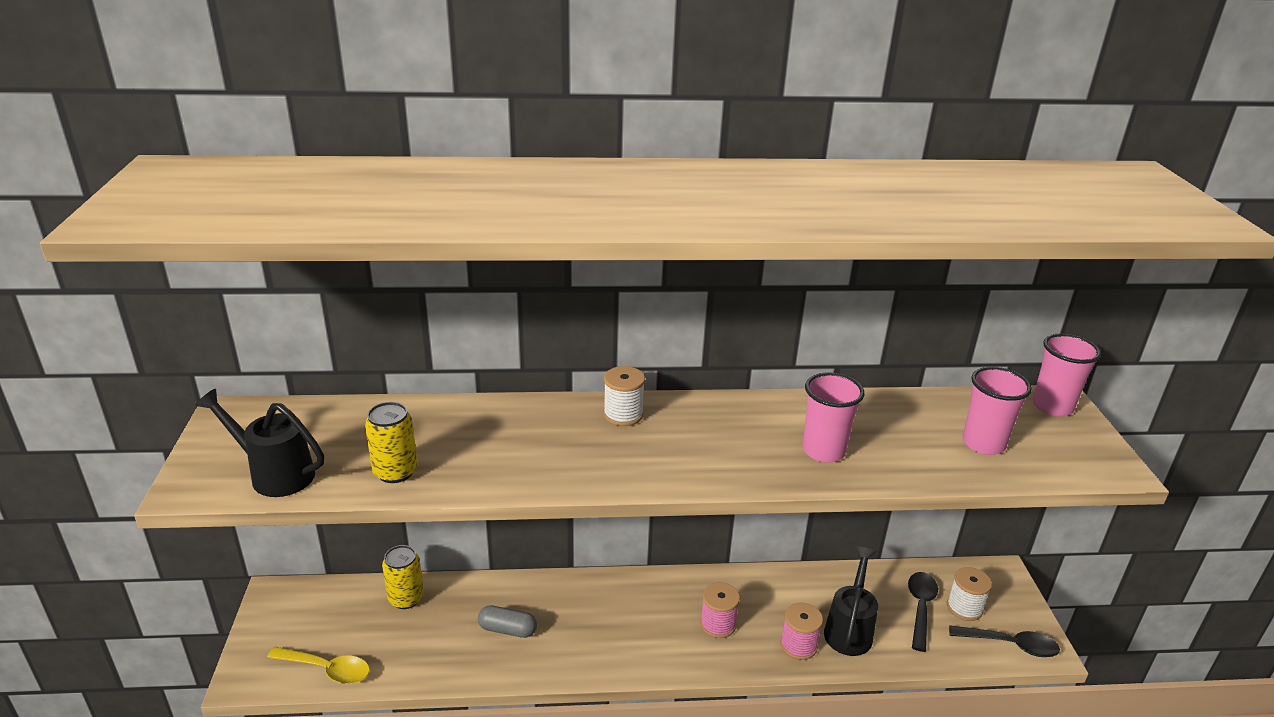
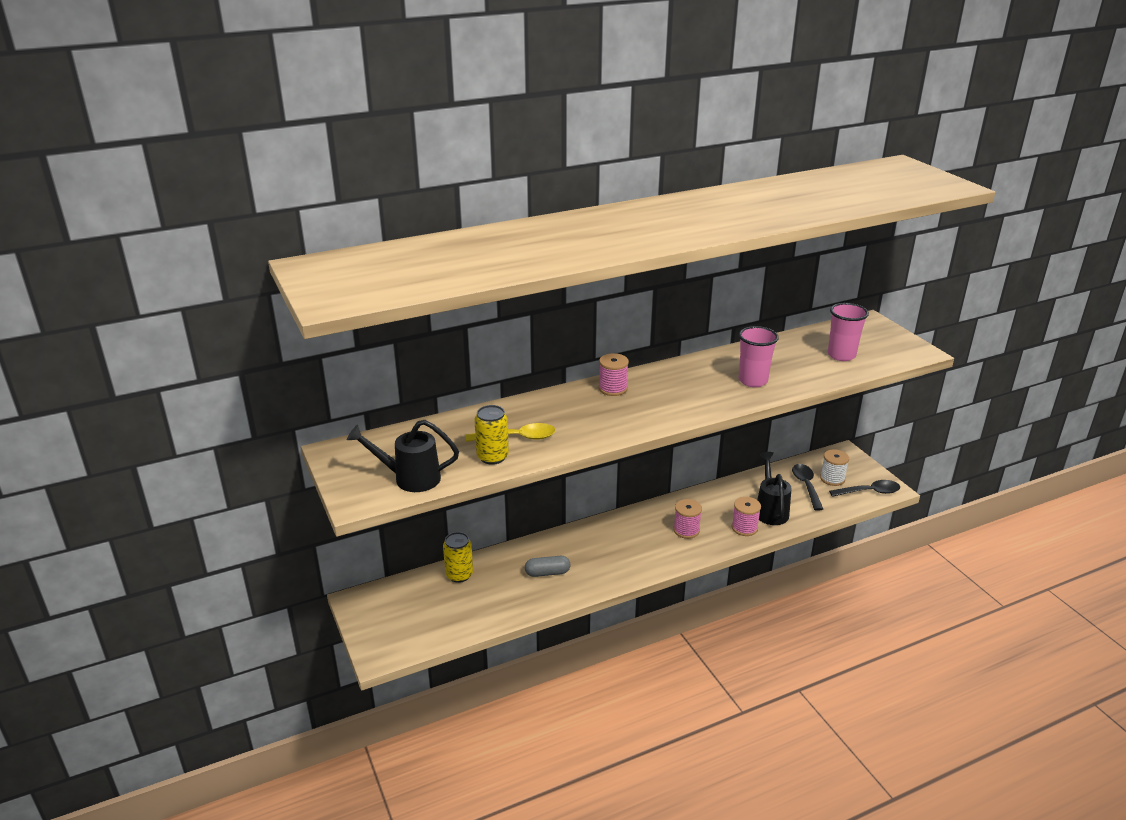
camera: 20 degrees left, 0 degrees up
(327, 669) = (436, 633): yellow spoon -> yellow spoon (517, 437)
(623, 414) = (613, 388): white spool -> pink spool
(1052, 406) = (867, 325): pink cup -> none

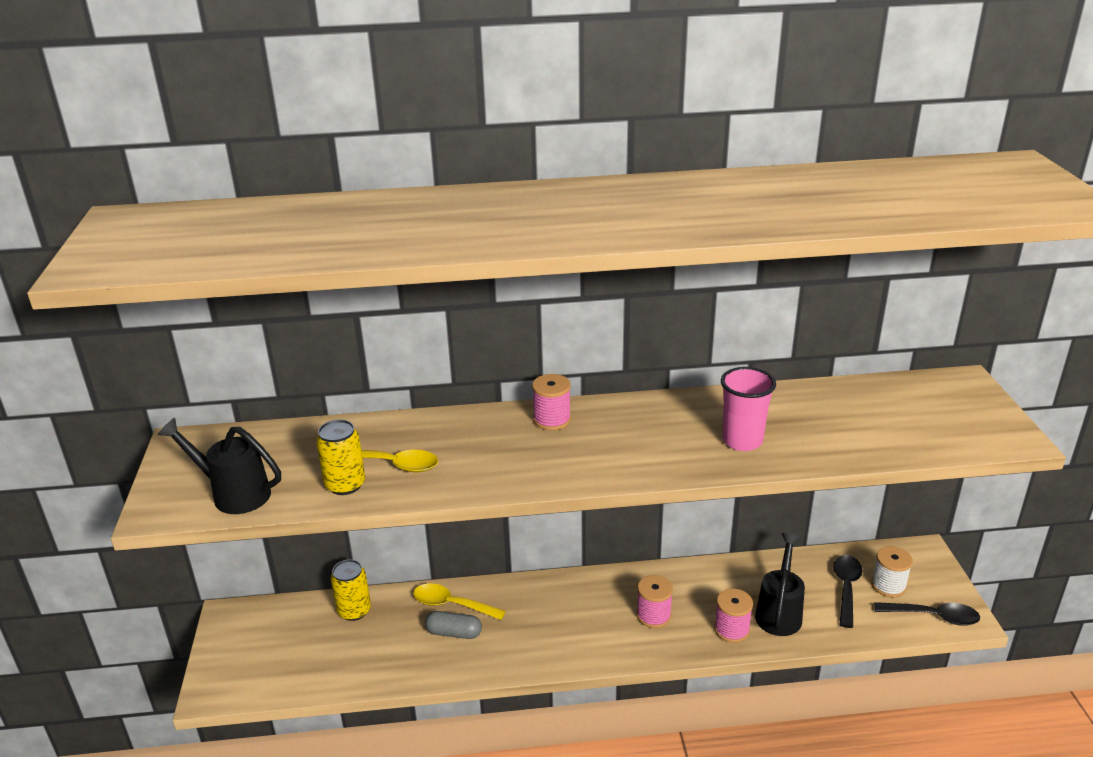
camera: 20 degrees right, 0 degrees up
(534, 554) = (452, 604): none -> yellow spoon
(841, 355) = (892, 425): pink cup -> none

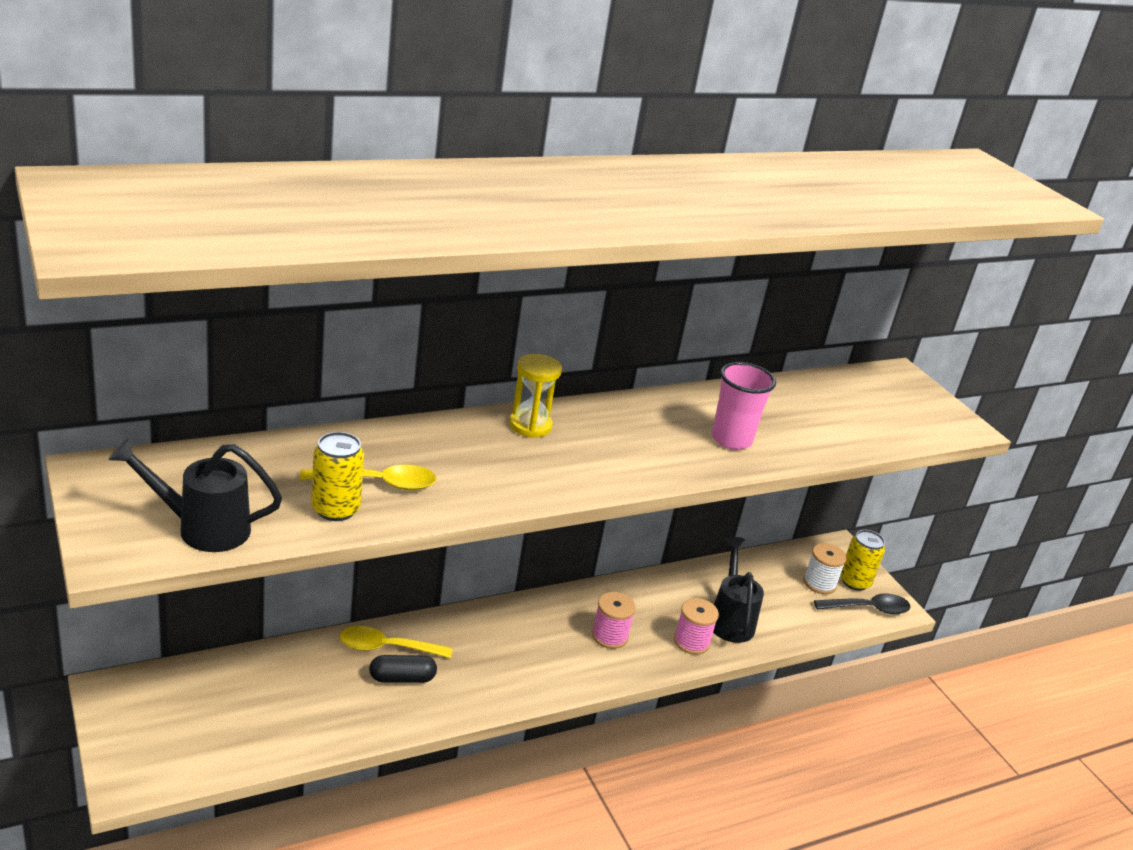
camera: 25 degrees left, 0 degrees up
(354, 611) = (272, 667): yellow can -> yellow can (854, 581)
(454, 633) = (402, 678): grey capsule -> black capsule
(552, 420) = (530, 426): pink spool -> yellow hourglass
(846, 588) = (783, 589): black spoon -> none

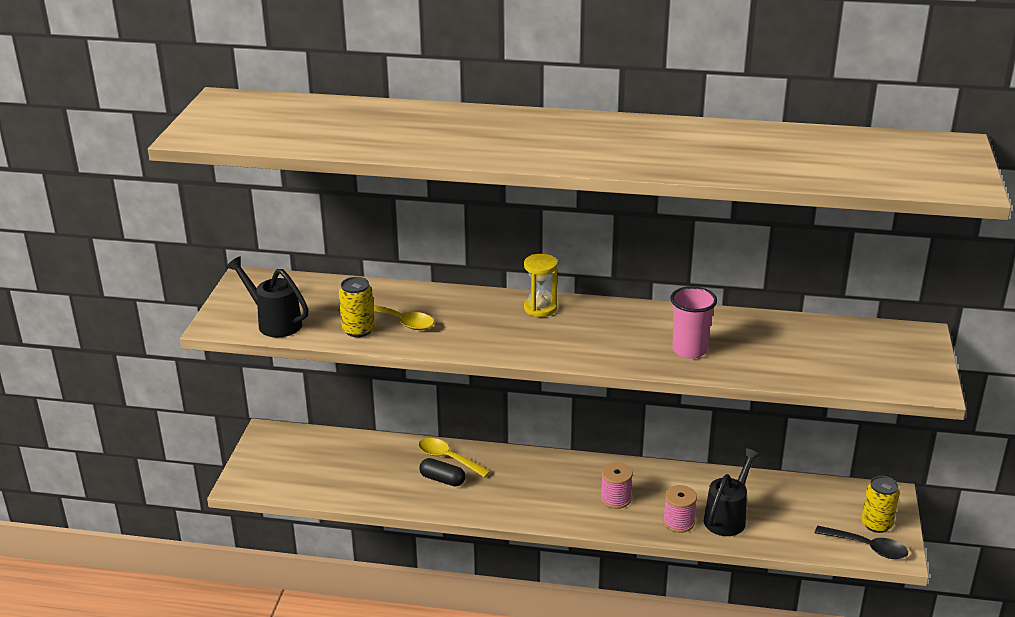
camera: 40 degrees right, 0 degrees up
(819, 583) = (839, 516): white spool -> none

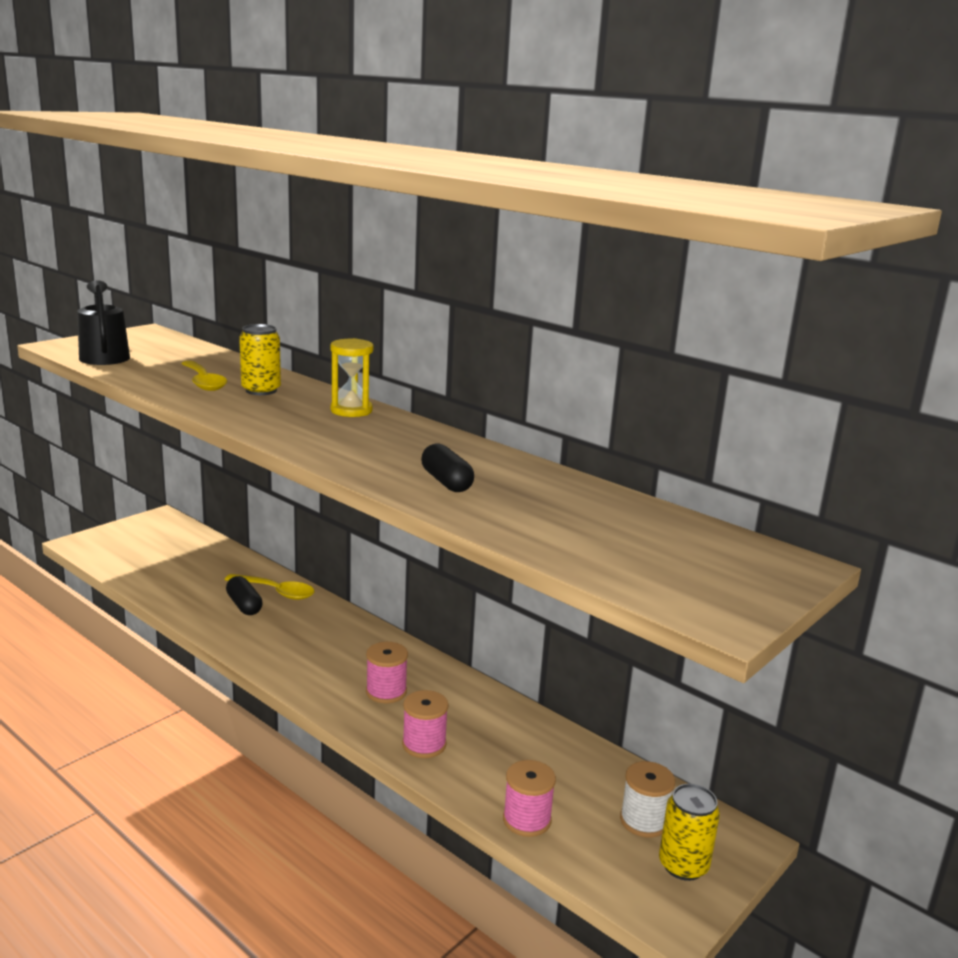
camera: 30 degrees right, 10 degrees down
(358, 330) = (157, 377): yellow can -> yellow can (261, 390)
(448, 458) = (276, 592): yellow spoon -> yellow spoon turned 135 degrees clockwise
(689, 350) = (446, 482): pink cup -> black capsule
(728, 517) = (489, 766): black watering can -> none
(781, 539) = (527, 820): none -> pink spool
(836, 509) = (644, 821): none -> white spool
(867, 547) = (636, 887): black spoon -> none

